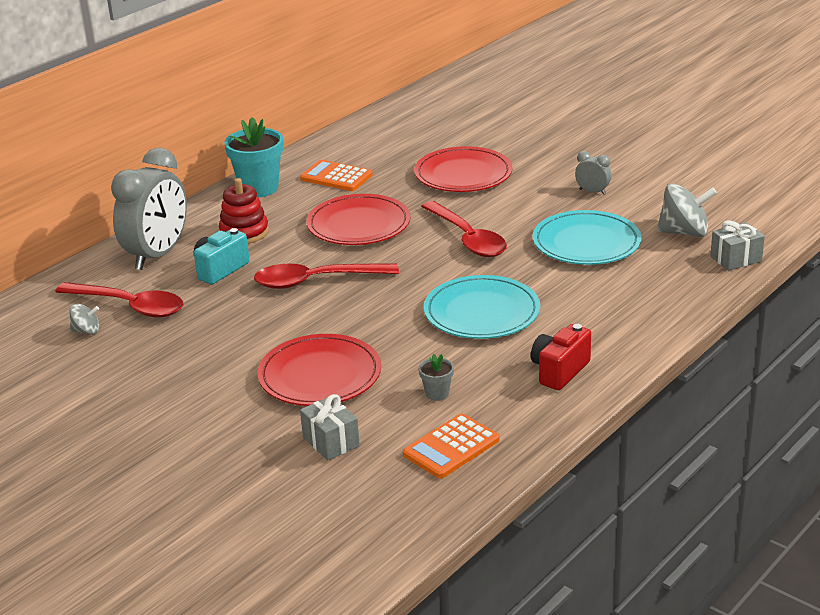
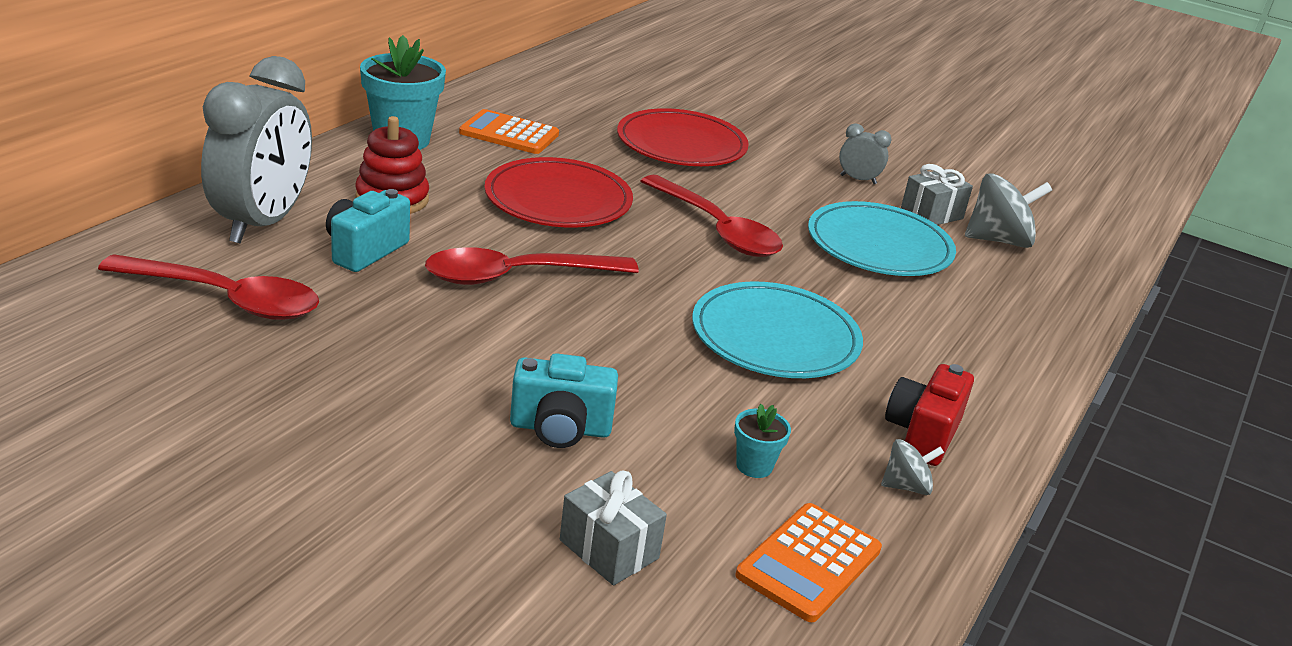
camera: 15 degrees left, 0 degrees up
(86, 331) = (155, 336): grey spinning top -> grey spinning top (906, 486)
(320, 375) = (560, 428): red plate -> turquoise camera
(437, 393) = (754, 466): grey flower pot -> turquoise flower pot
(736, 259) = (1080, 280): grey gift -> grey gift (931, 214)

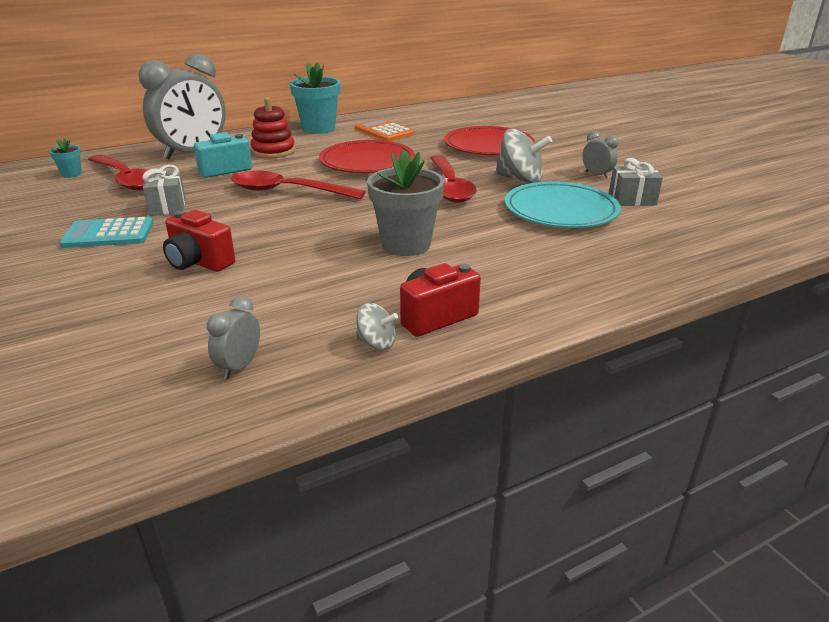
camera: 35 degrees right, 0 degrees up
(357, 412) = (108, 234): none -> turquoise calculator
(560, 428) = (199, 262): turquoise camera -> red camera
(609, 549) = (131, 325): grey gift -> grey gift (167, 206)
(754, 466) = (286, 306): turquoise flower pot -> turquoise flower pot (71, 174)
(775, 337) = (406, 244): turquoise plate -> grey flower pot
(809, 562) = (239, 366): orange calculator -> grey clock
(998, 240) = (671, 221): grey spinning top -> grey spinning top (520, 179)

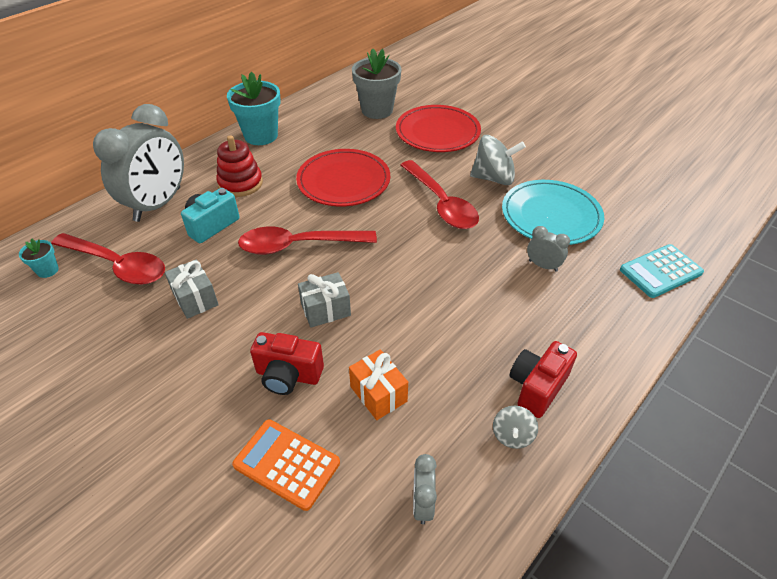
camera: 20 degrees left, 15 degrees up
(108, 234) = (166, 358): turquoise calculator -> turquoise calculator (660, 271)
(269, 289) = (378, 394): none -> orange gift
(376, 343) = (512, 435): grey spinning top -> grey spinning top turned 105 degrees clockwise
(384, 131) = (328, 128): orange calculator -> orange calculator (286, 464)
(406, 244) = (455, 297): grey flower pot -> grey flower pot (377, 110)
(597, 175) = (551, 158): grey clock -> grey clock (543, 266)
(632, 199) = (596, 186): grey gift -> grey gift (325, 310)

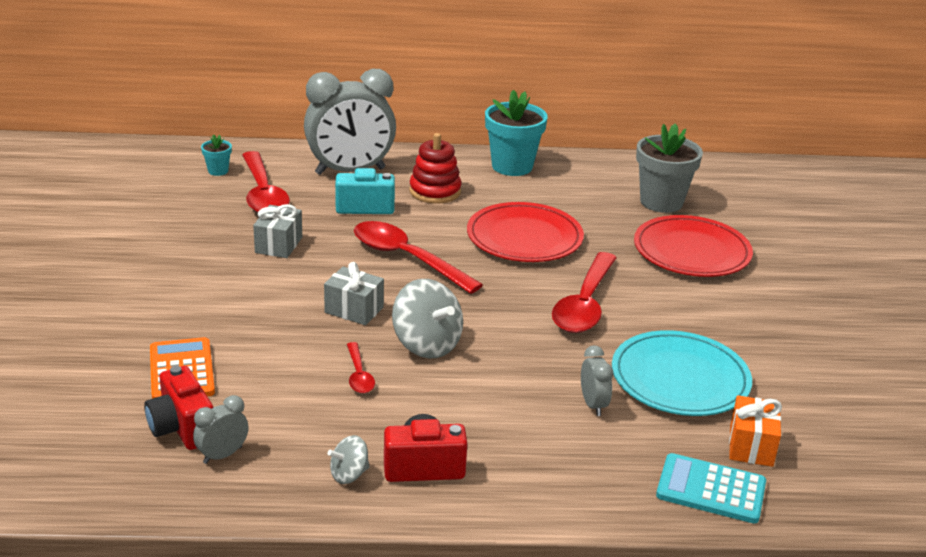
camera: 45 degrees right, 15 degrees down
(288, 375) = (262, 328): red camera -> red camera (182, 428)
(378, 394) = (301, 381): orange gift -> orange gift (751, 446)
(404, 356) = (359, 375): none -> red spoon
(494, 178) = (678, 318): grey spinning top -> grey spinning top (426, 344)

